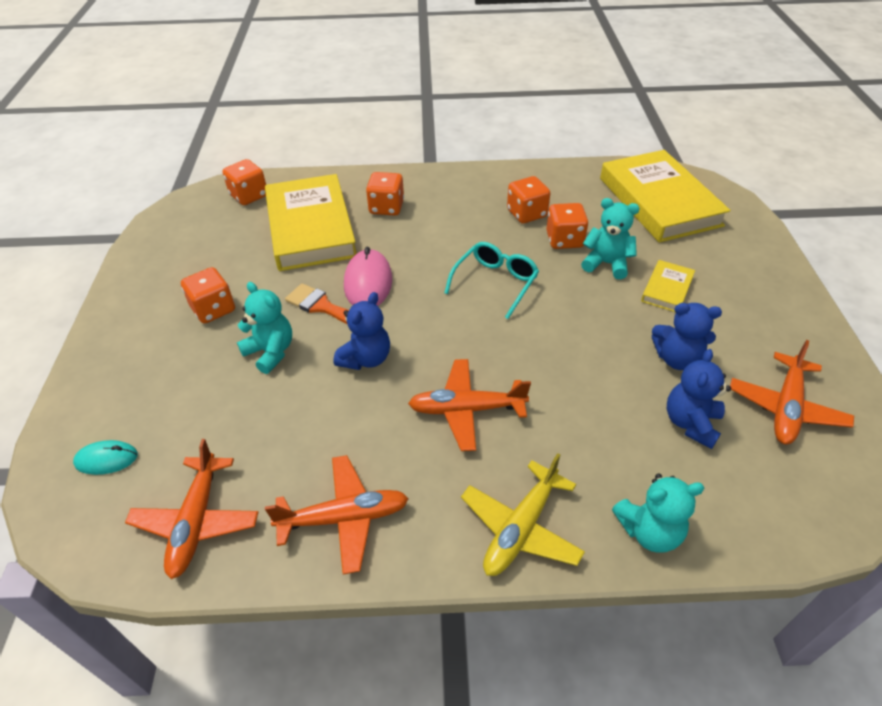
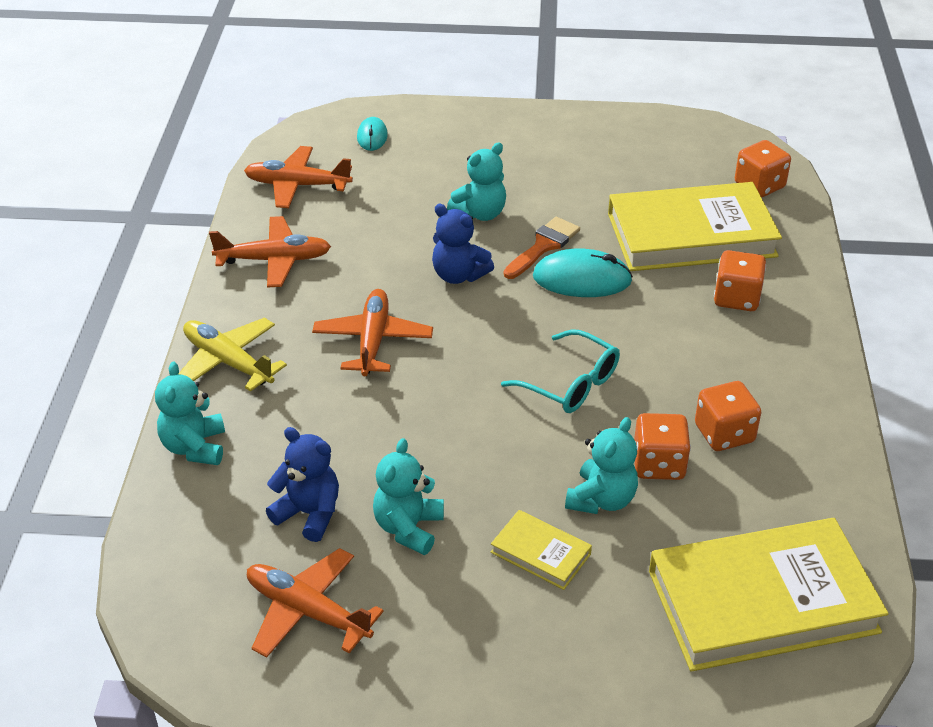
camera: 95 degrees right, 5 degrees down
(213, 309) = (549, 175): orange dice -> none
(344, 518) = (274, 260): orange plane -> orange plane turned 90 degrees counterclockwise
(368, 282) = (582, 279): pink mouse -> turquoise mouse
(677, 358) = (408, 528): blue teddy bear -> turquoise teddy bear

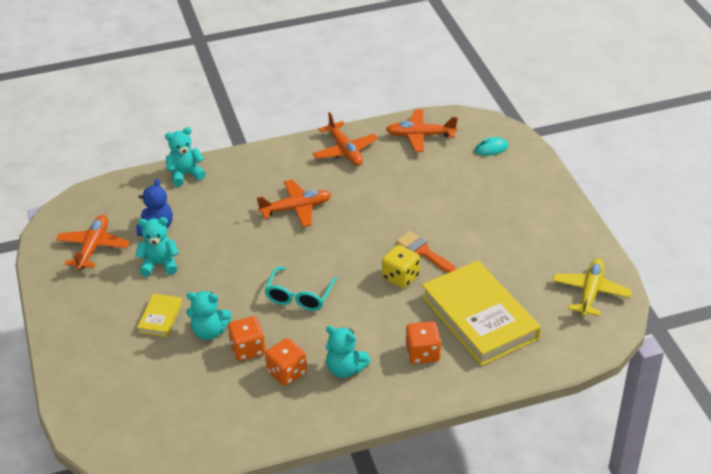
camera: 70 degrees right, 0 degrees up
(228, 362) = (252, 163): yellow plane -> yellow plane (590, 292)
(297, 185) = (420, 136): orange plane -> orange plane turned 75 degrees counterclockwise
(458, 275) = (373, 224): blue teddy bear -> none
(480, 213) = (440, 216): turquoise teddy bear -> turquoise teddy bear (345, 369)
(543, 246) = (424, 252): orange brush -> orange brush turned 150 degrees counterclockwise
(582, 279) = (400, 277): turquoise mouse -> yellow dice
(759, 186) = (562, 341): orange dice -> none
(762, 602) = (157, 415): yellow book -> none

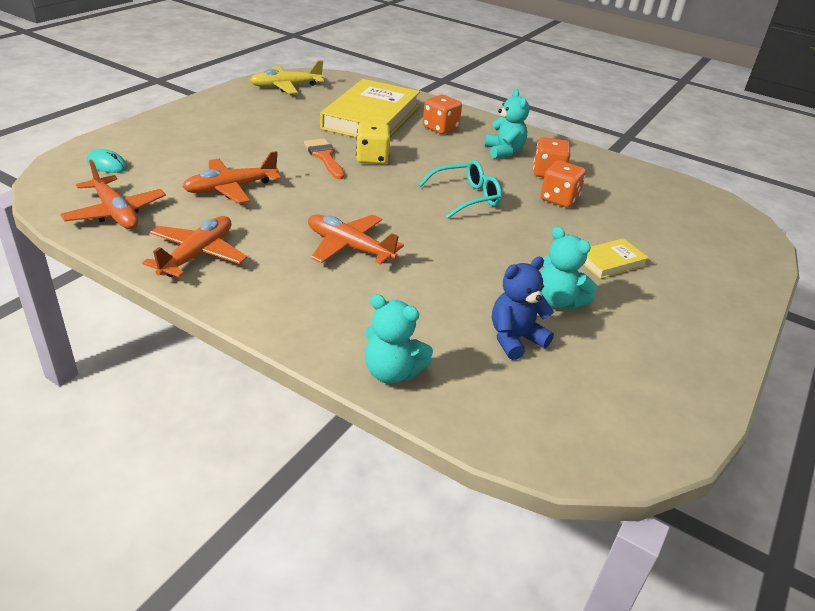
camera: 135 degrees left, 5 degrees down
(93, 247) = (618, 374): orange plane -> orange plane (231, 188)
(209, 332) = (576, 226): turquoise teddy bear -> none
(424, 252) = (324, 157): orange brush -> orange brush turned 150 degrees clockwise

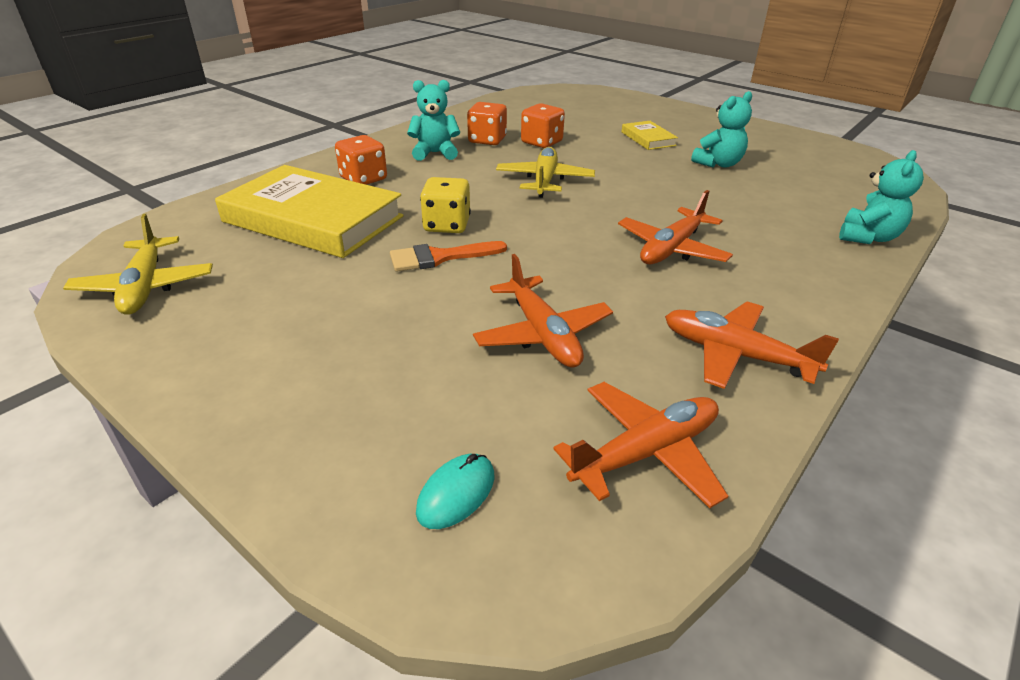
camera: 80 degrees left, 0 degrees up
(466, 197) = (544, 181): turquoise glasses -> yellow plane
(515, 339) = (783, 185): blue teddy bear -> none

